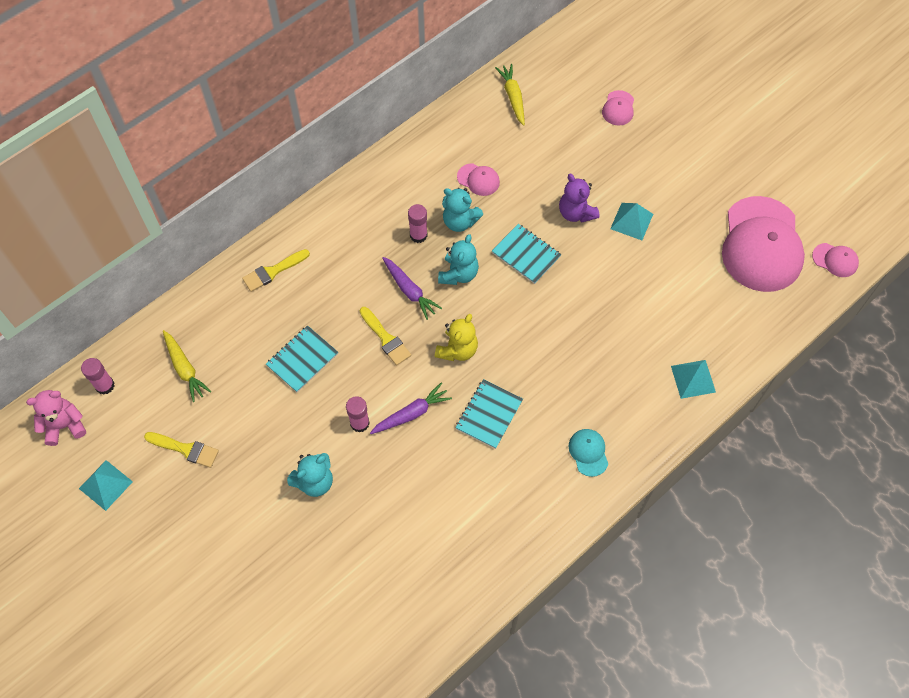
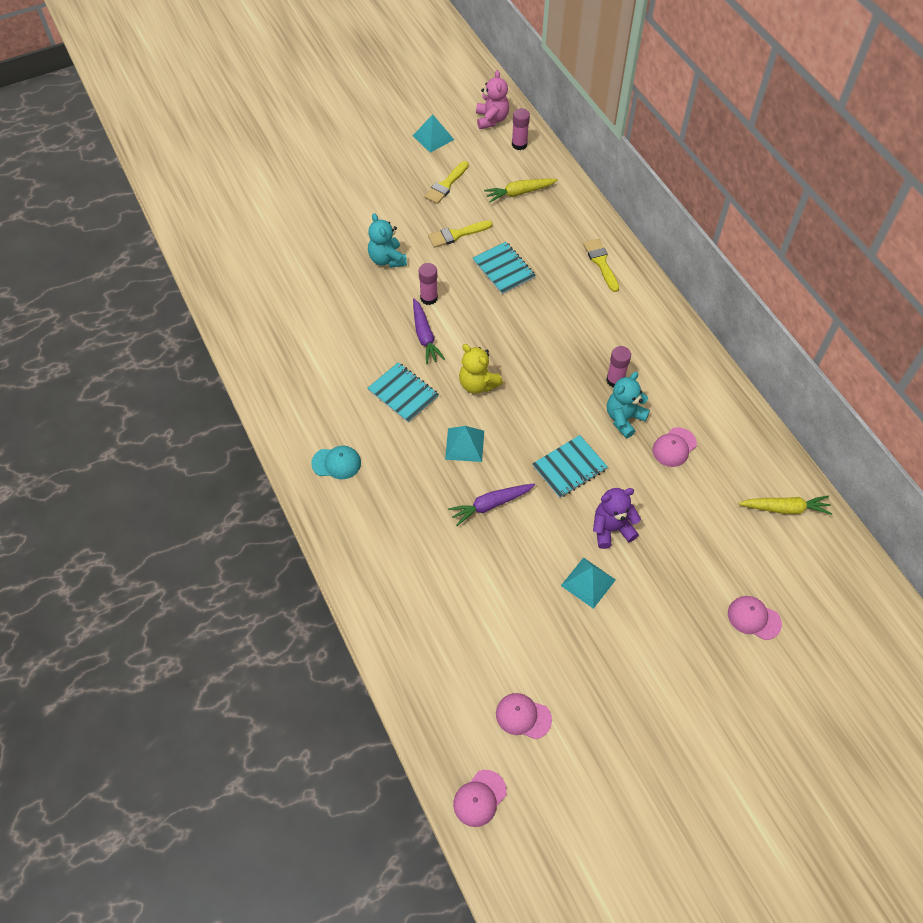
camera: 105 degrees right, 5 degrees down
(386, 339) = (506, 332): yellow brush -> yellow brush (456, 234)
(410, 291) = (553, 360): purple carrot -> purple carrot (490, 505)
(458, 274) = (561, 403): turquoise teddy bear -> none
(693, 379) = (379, 581): turquoise pyramid -> turquoise pyramid (464, 444)
(761, 244) = (523, 716): pink cap -> pink cap, size x0.42

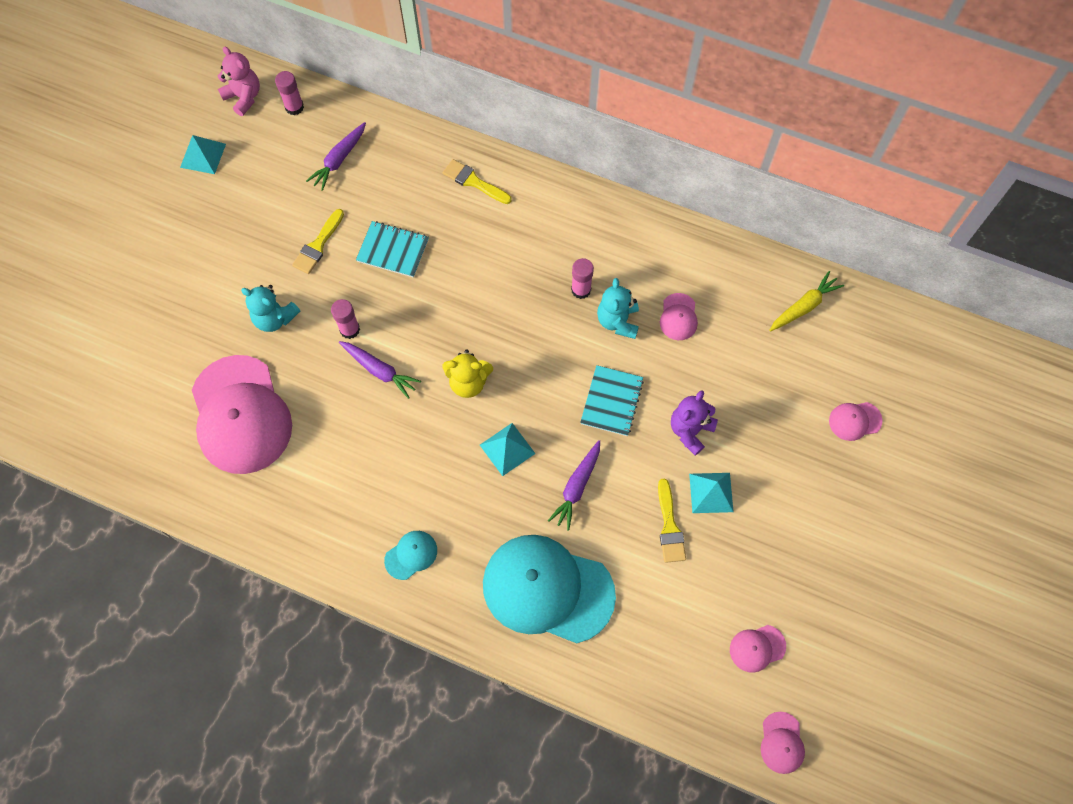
camera: 40 degrees left, 10 degrees up
(311, 301) = (241, 415): none -> pink cap
(403, 393) = (410, 442): turquoise notebook -> none
(407, 555) = (547, 589): none -> turquoise cap
(446, 185) = (261, 199): yellow brush -> yellow brush (669, 526)
(519, 193) = (339, 160): yellow carrot -> purple carrot

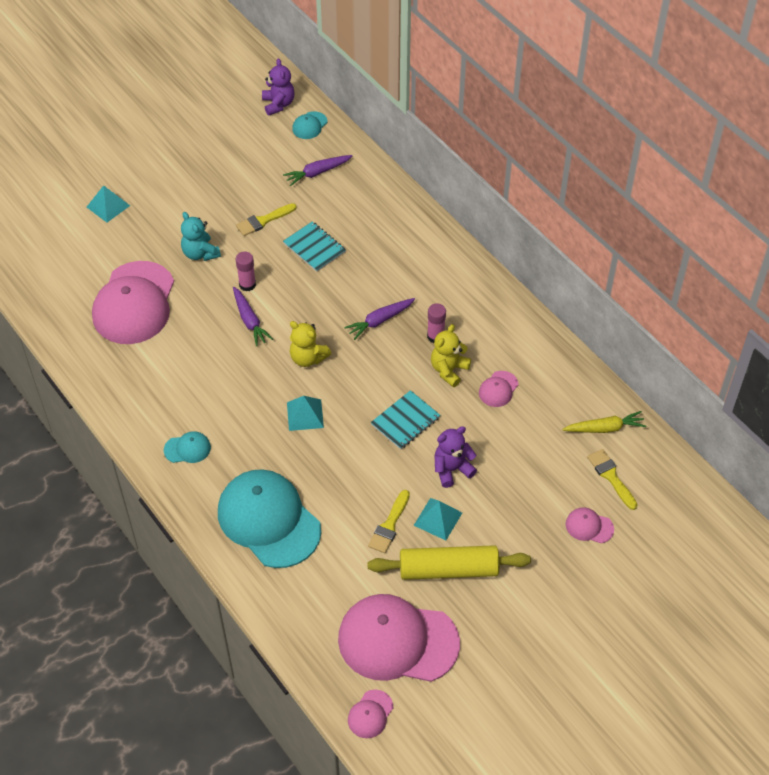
camera: 30 degrees right, 15 degrees down
(203, 155) = (224, 129): turquoise pyramid -> turquoise pyramid (108, 206)
(244, 97) = (278, 104): pink teddy bear -> purple teddy bear
(294, 107) = (309, 125): pink glue stick -> turquoise cap
(473, 182) = (406, 229): yellow brush -> yellow brush (611, 476)
(577, 487) = (338, 465): purple carrot -> purple carrot (379, 321)
(618, 321) = (449, 370): turquoise teddy bear -> yellow teddy bear
(755, 542) = (448, 569): none -> yellow rolling pin
(757, 648) = (397, 641): pink cap -> pink cap, size x2.39

